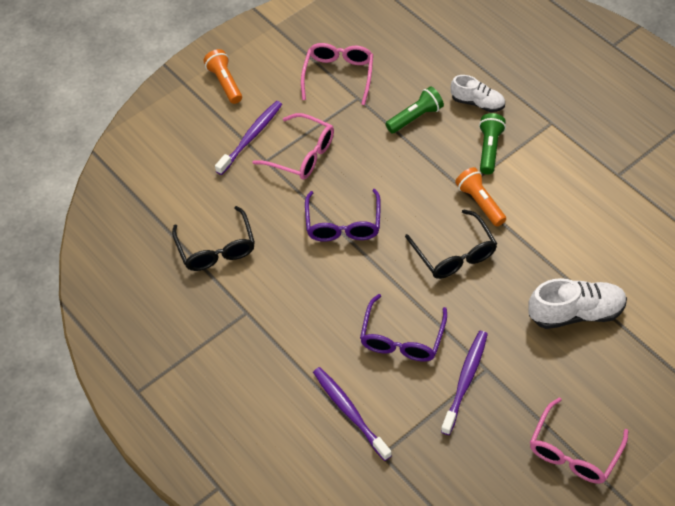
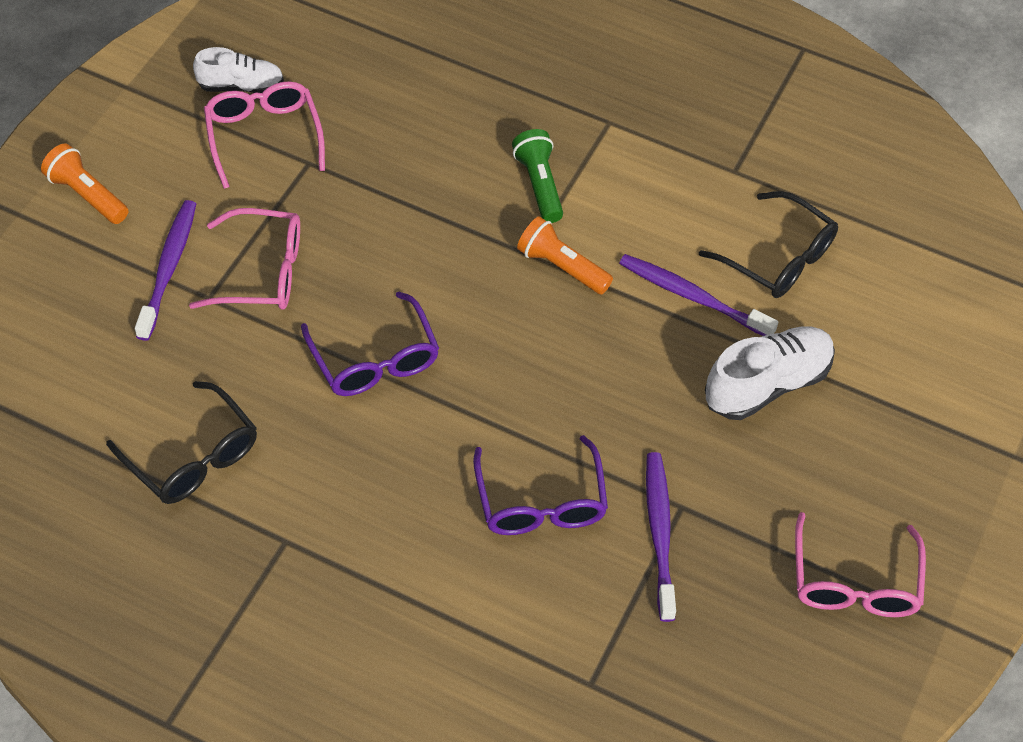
camera: 30 degrees left, 0 degrees up
(349, 412) = (513, 638): purple toothbrush -> purple toothbrush (692, 296)
(415, 117) = (409, 168): green flashlight -> none
(454, 254) = (559, 353): black glasses -> black glasses (778, 258)
(477, 103) = (491, 122): white shoe -> white shoe (241, 86)

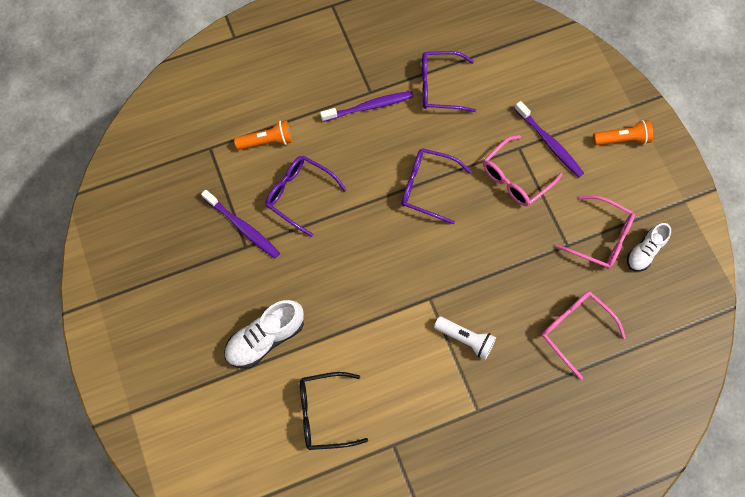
camera: 135 degrees right, 15 degrees up
(192, 457) = (439, 87): black glasses -> purple glasses
(539, 185) = (465, 339): green flashlight -> white flashlight
(561, 267) = (408, 306): orange flashlight -> orange flashlight (267, 141)
(692, 296) = (340, 350): purple toothbrush -> purple toothbrush (369, 107)
(767, 384) = (265, 338): white shoe -> white shoe turned 45 degrees clockwise
(854, 582) = (149, 282): pink glasses -> pink glasses (575, 330)

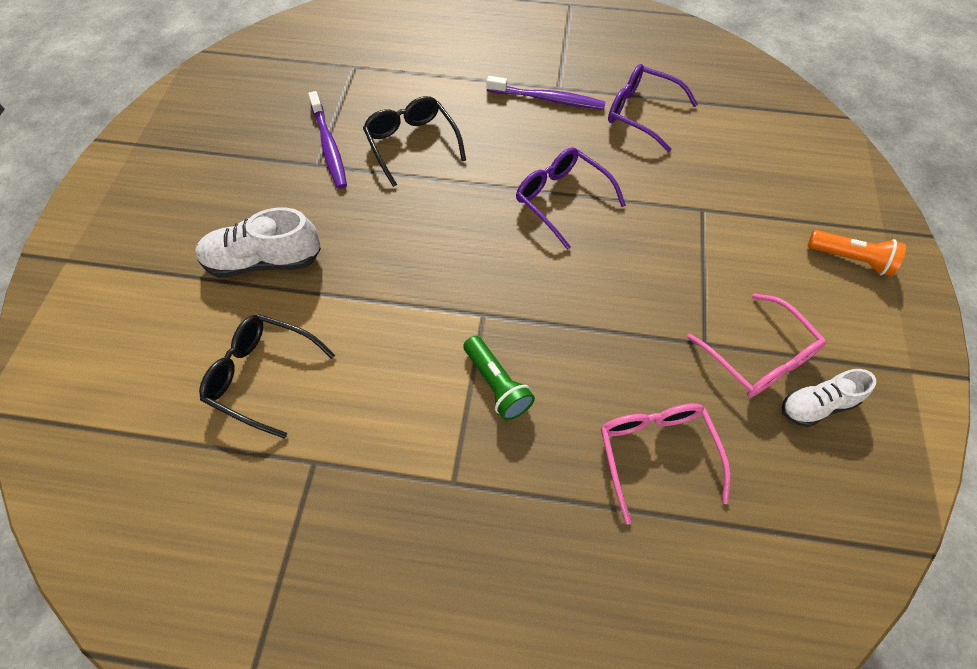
camera: 30 degrees right, 10 degrees down
(267, 141) = (415, 84): orange flashlight -> none
(299, 195) = (412, 144): purple glasses -> black glasses
(465, 339) = (497, 384): white flashlight -> green flashlight
(515, 178) = (678, 238): pink glasses -> none
(549, 143) = (746, 222): purple toothbrush -> none

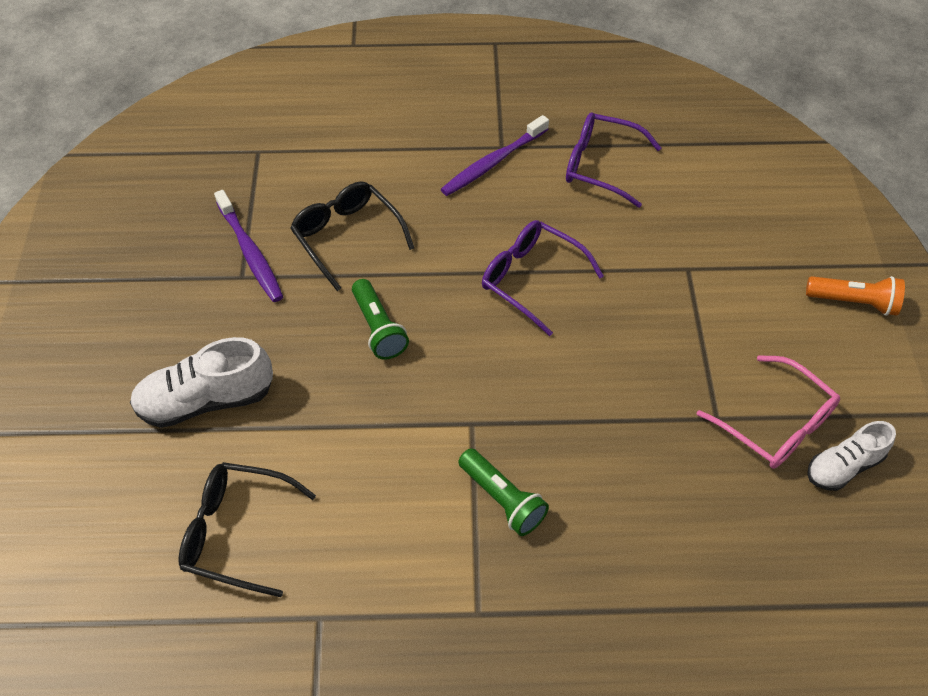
camera: 10 degrees left, 5 degrees down
(421, 222) = (378, 328): none -> green flashlight
(548, 99) = (492, 163): purple toothbrush -> purple toothbrush turned 135 degrees clockwise
(656, 453) = (686, 545): pink glasses -> none

